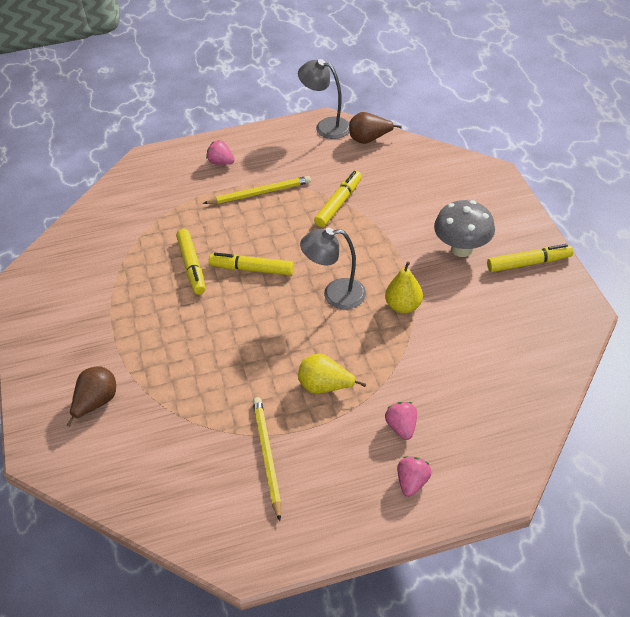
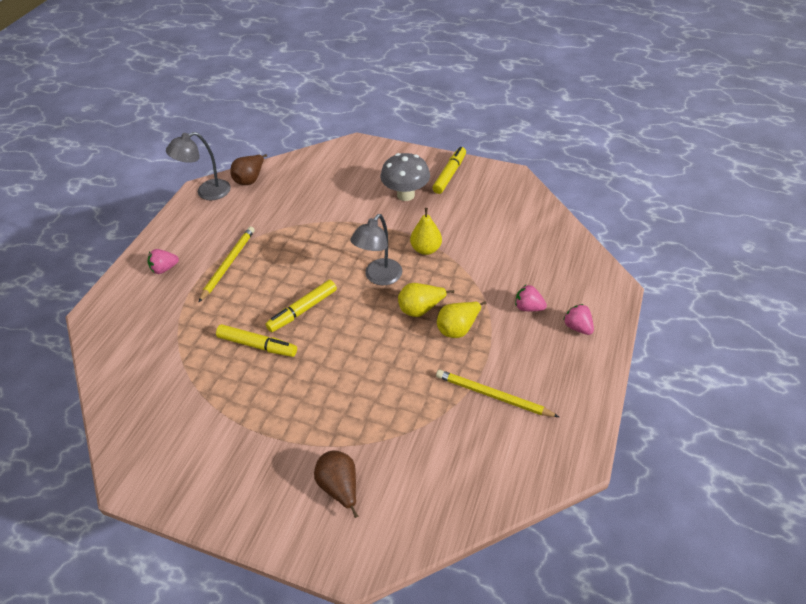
camera: 55 degrees left, 0 degrees up
(324, 346) = (420, 309): none -> yellow pear
(338, 203) = (293, 228): yellow marker -> none

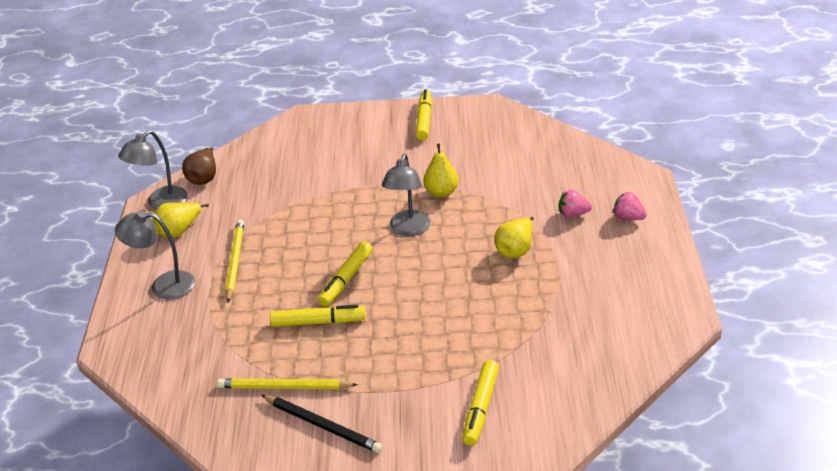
camera: 20 degrees left, 10 degrees down
(164, 269) = (163, 285): pink strawberry -> grey lamp
(202, 452) = (322, 425): none -> black pencil
(339, 487) = (481, 408): brown pear -> yellow marker
(405, 195) = (389, 150): grey mushroom -> none
(420, 309) = (468, 244): yellow pear -> yellow pear (179, 231)
(493, 396) = (581, 294): yellow pencil -> yellow pencil (284, 387)

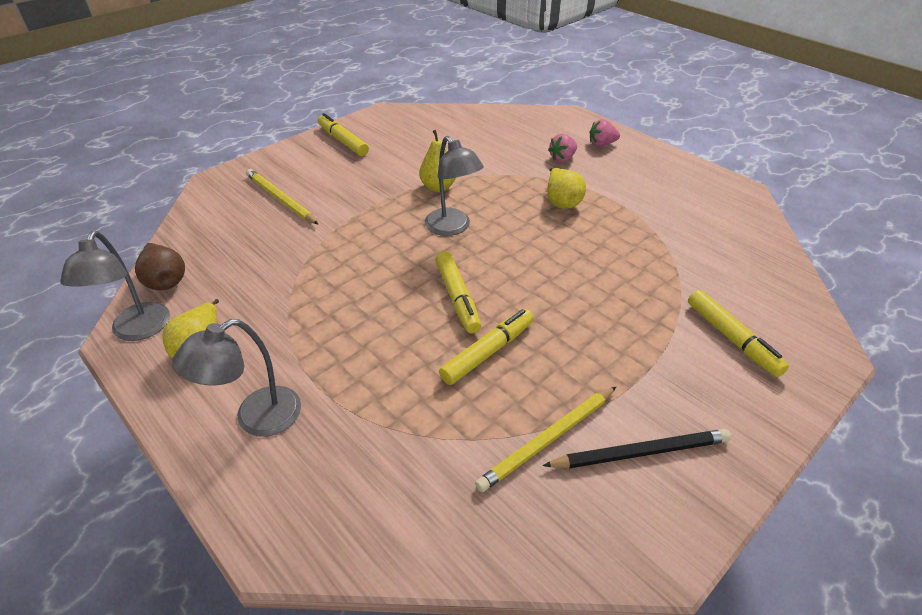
camera: 45 degrees left, 5 degrees up
(235, 261) = (315, 344): yellow pencil -> yellow pencil (280, 199)

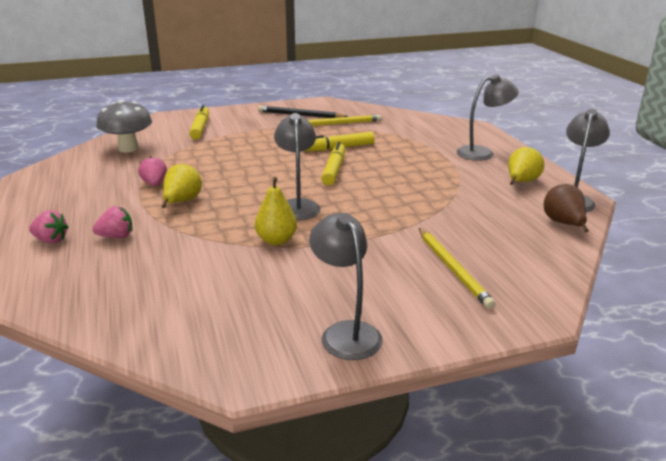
camera: 155 degrees left, 15 degrees down
(343, 141) = (345, 332): yellow marker -> grey lamp
(618, 215) = (154, 184): none -> pink strawberry
(737, 259) = (128, 148): none -> grey mushroom

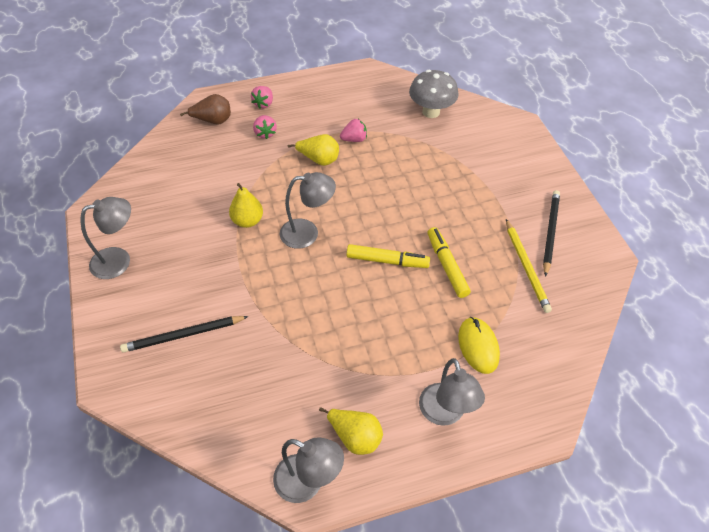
camera: 90 degrees right, 25 degrees up
(200, 128) = (491, 152): yellow marker -> none
(417, 141) = (478, 346): none -> yellow mouse
(453, 269) = (183, 335): yellow pencil -> black pencil
(563, 224) = (250, 452): brown pear -> brown pear (213, 121)

